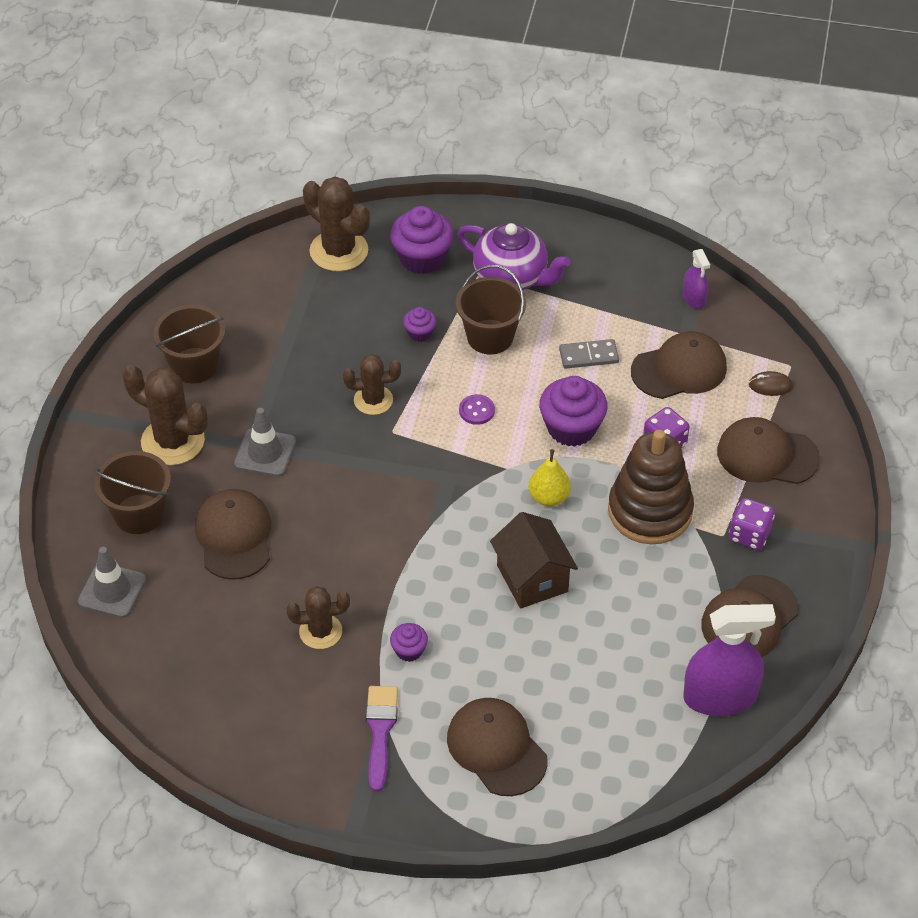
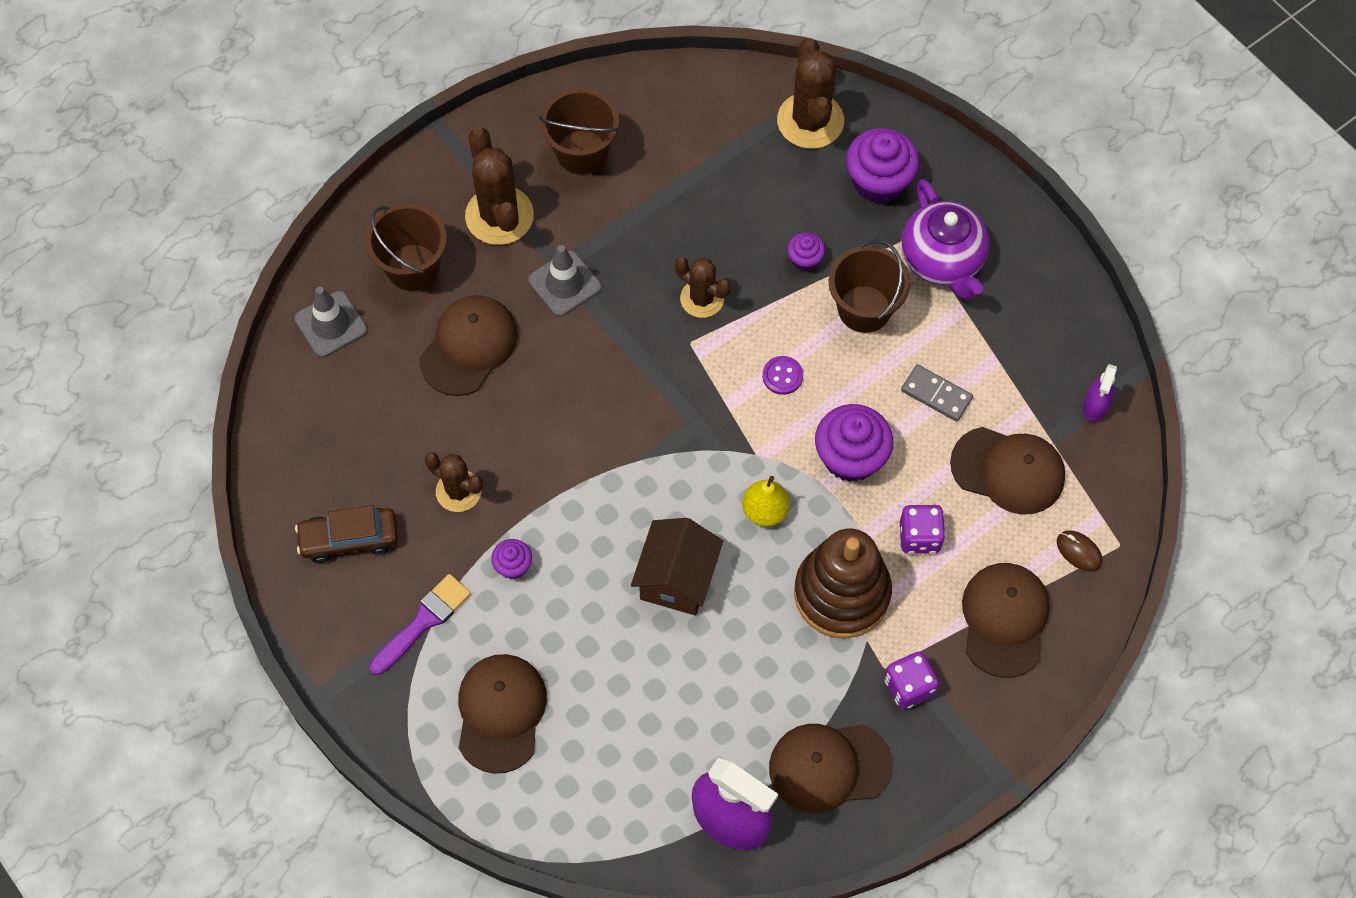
camera: 40 degrees right, 15 degrees up
(269, 718) = (349, 539): none -> brown car
(767, 455) = (1004, 620): brown cap -> brown cap turned 45 degrees clockwise

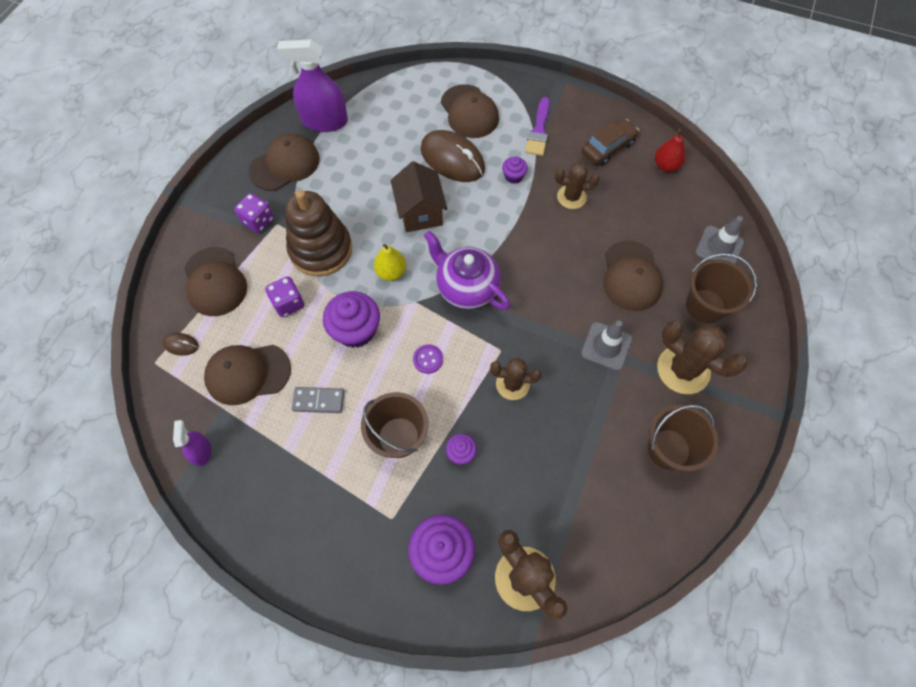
camera: 150 degrees right, 0 degrees up
(295, 468) = (666, 165): none -> red pear
(580, 641) = (452, 159): none -> brown mouse
(942, 260) = (361, 508): purple teapot -> purple teapot (466, 287)

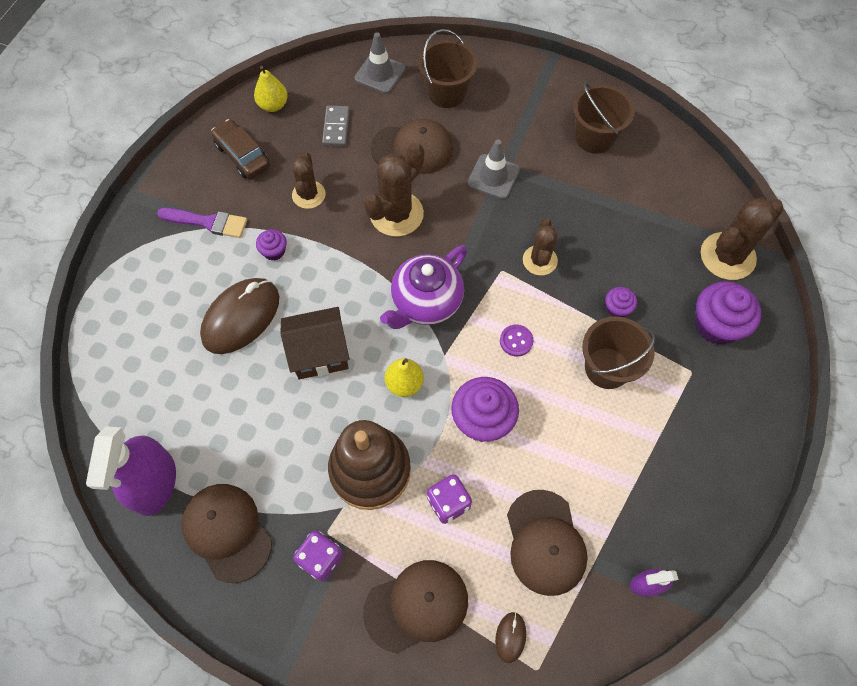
camera: 90 degrees left, 0 degrees up
(318, 401) = (573, 454): grey domino -> grey domino (336, 127)
(469, 112) = (166, 298): brown cap -> none
(666, 165) = (273, 105): red pear -> yellow pear
(683, 369) = (515, 118): brown cactus -> brown cactus (396, 214)

